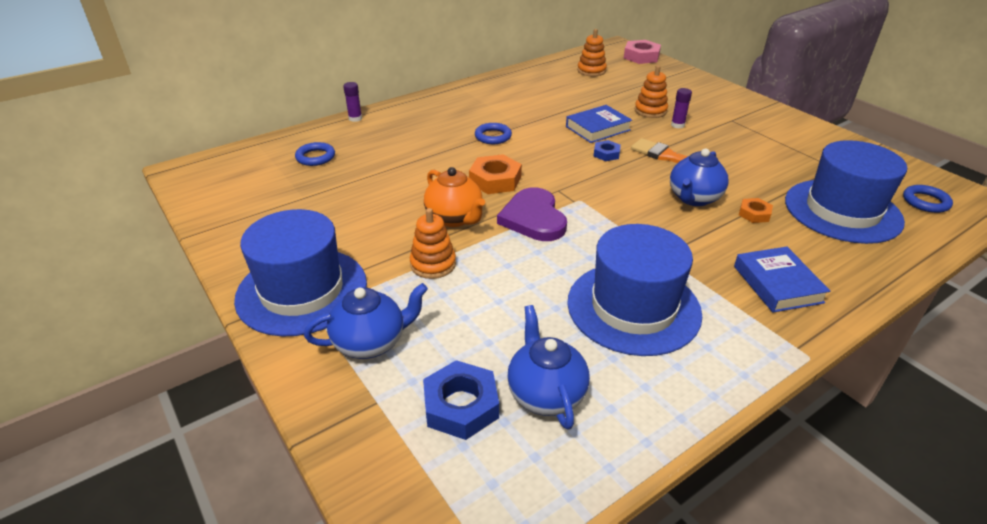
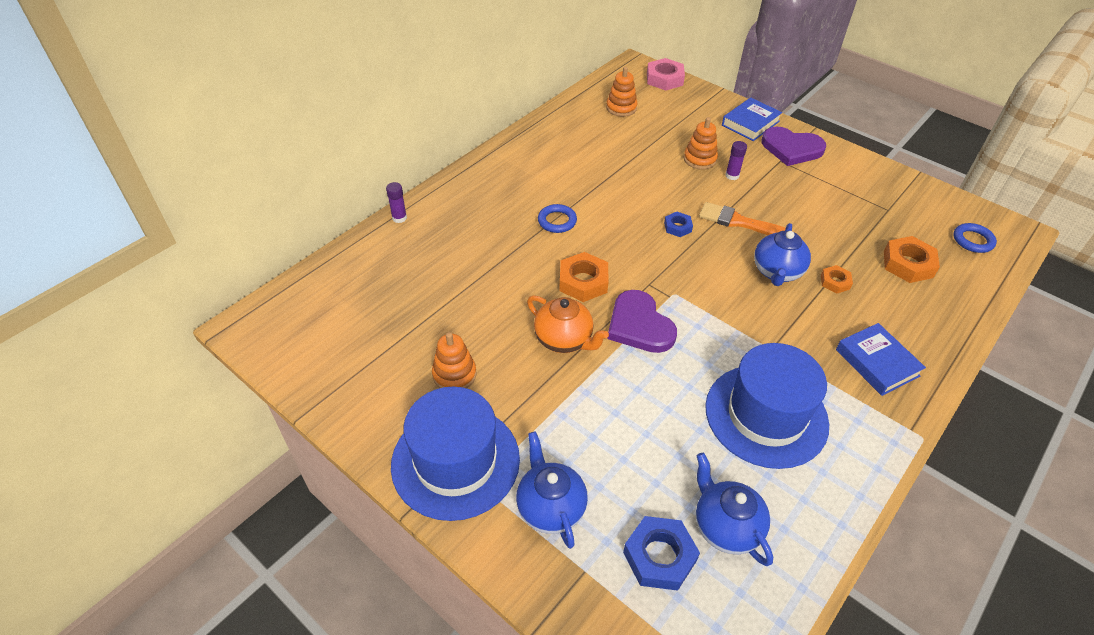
camera: 15 degrees left, 10 degrees up
(315, 157) = (383, 282): blue ring -> none
(371, 342) = (550, 507): blue teapot -> blue teapot turned 75 degrees counterclockwise
(433, 264) = (567, 402): orange stacking toy -> orange stacking toy (454, 374)
(597, 128) = (657, 192): blue book -> blue book (750, 123)
(747, 113) = (791, 148): none -> purple heart
(842, 211) = (908, 264): blue hat -> orange nut

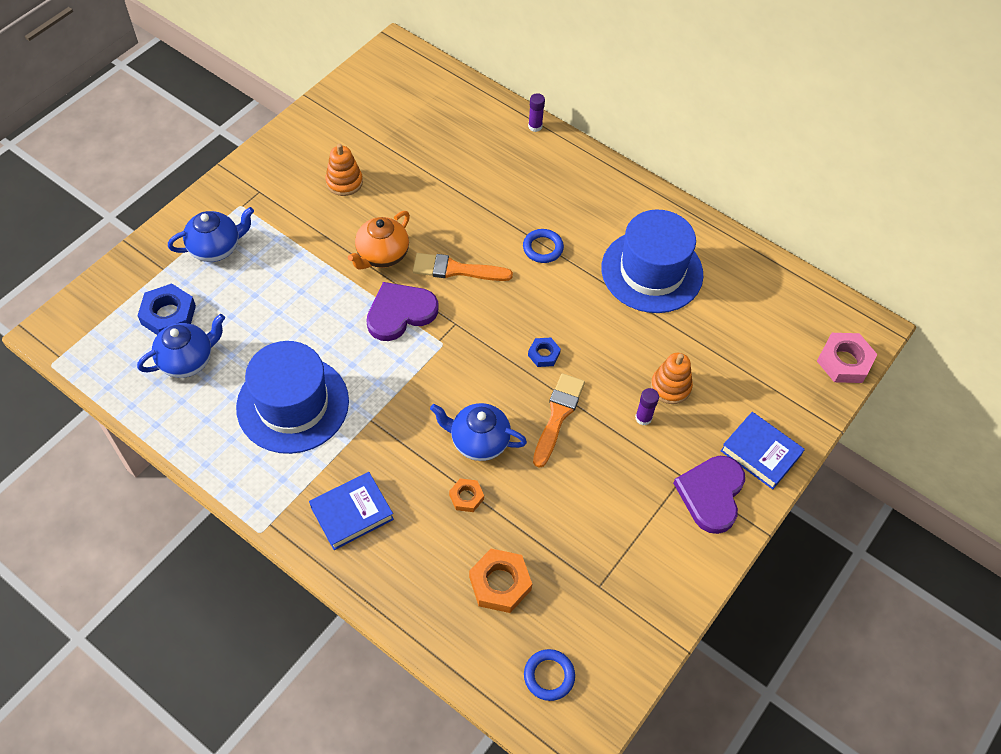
camera: 85 degrees right, 10 degrees up
(455, 461) = (261, 189): blue hat -> blue hat (652, 271)
(583, 281) = (456, 269): orange nut -> orange brush
(621, 108) = (763, 310): orange stacking toy -> none

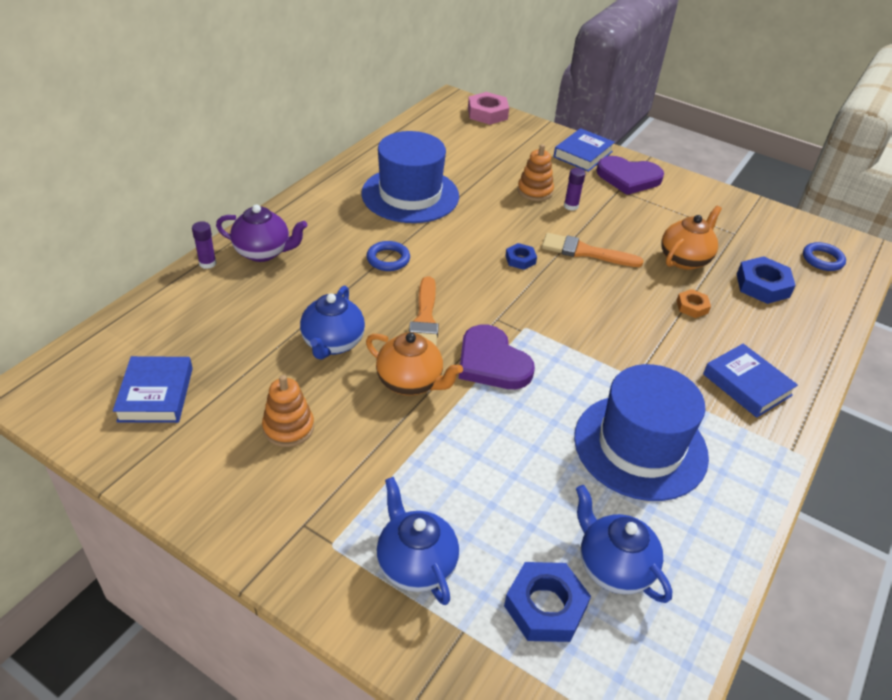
camera: 95 degrees left, 15 degrees down
(385, 110) = (156, 394): none -> blue book
(478, 441) = (631, 300): blue teapot -> blue teapot (332, 344)
(500, 583) = (762, 285): orange nut -> blue nut
(546, 513) = (685, 259): none -> orange teapot
(551, 161) = (263, 252): none -> purple teapot

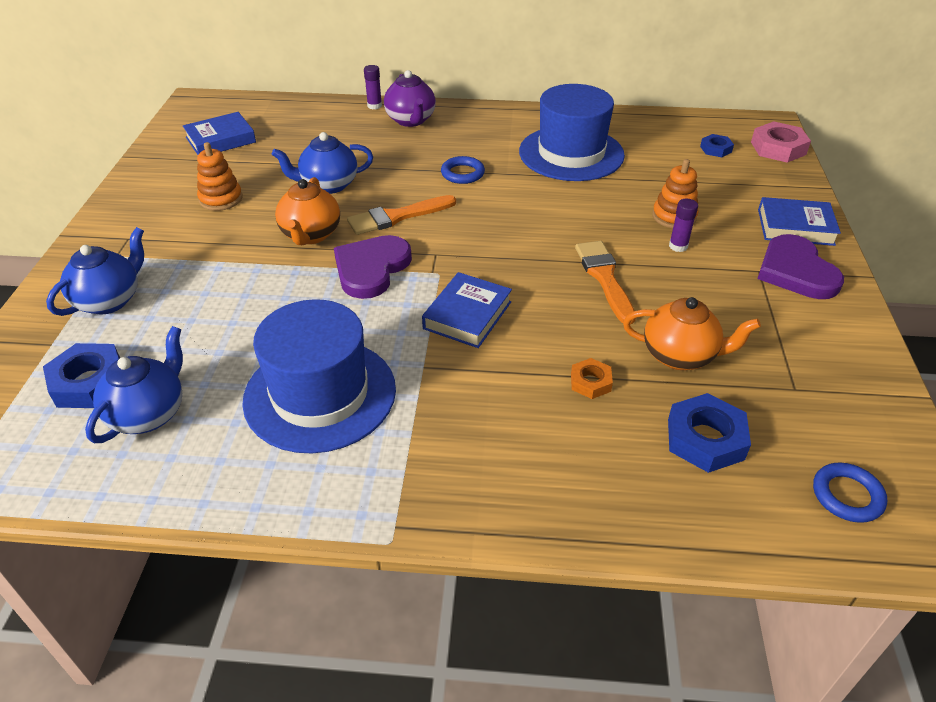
camera: 65 degrees right, 0 degrees up
(520, 259) = (542, 241): blue nut -> blue nut (715, 149)
(747, 385) = (484, 461): blue book -> blue book (467, 315)

